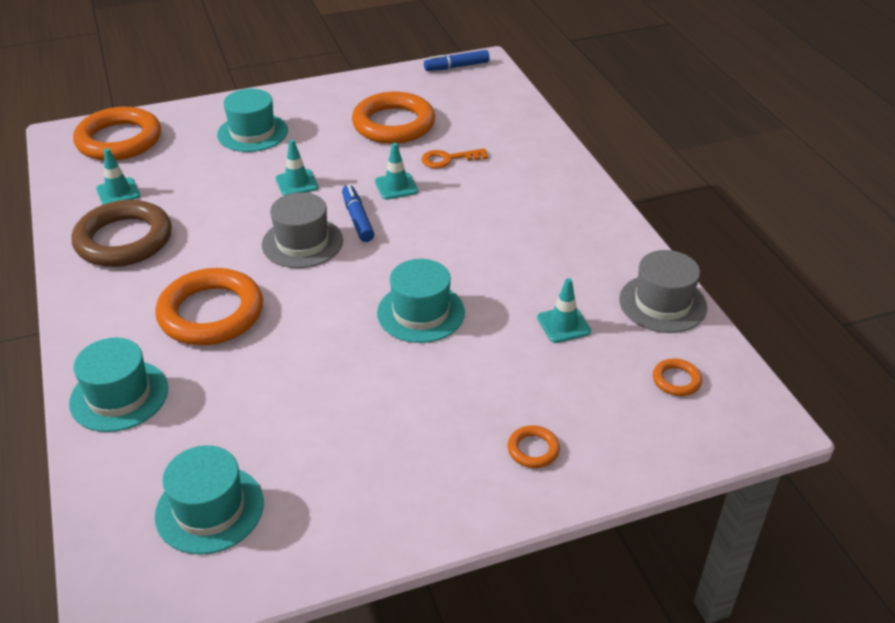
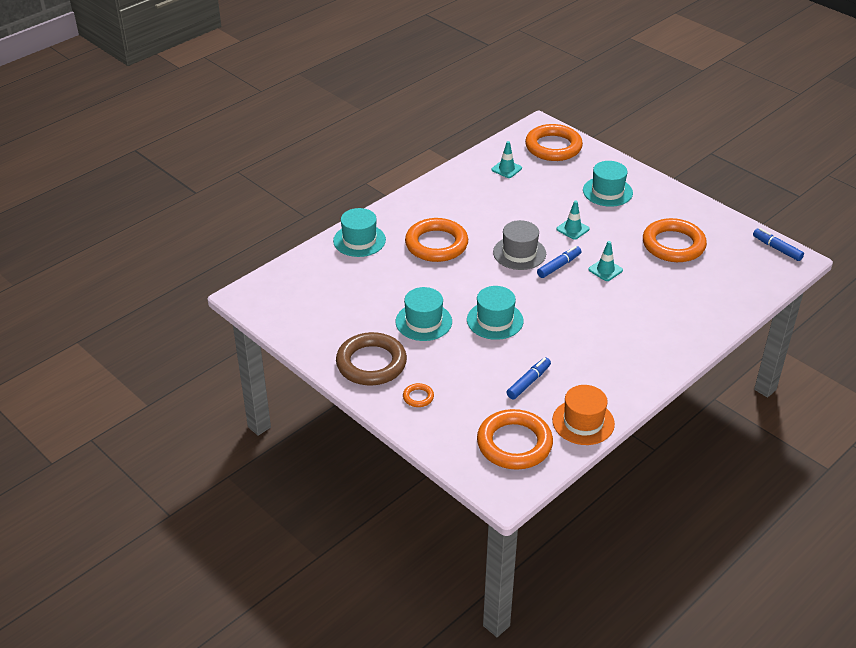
camera: 65 degrees right, 0 degrees up
(124, 240) = (469, 190): brown ring -> brown ring (371, 363)
(209, 509) = (311, 299): turquoise hat -> turquoise hat (423, 322)
(448, 159) = (655, 282): orange key -> none
(563, 325) = (528, 382): turquoise traffic cone -> blue marker
(662, 303) = (583, 422): grey hat -> orange hat
(676, 380) = (514, 444): orange ring -> orange ring, size x2.33

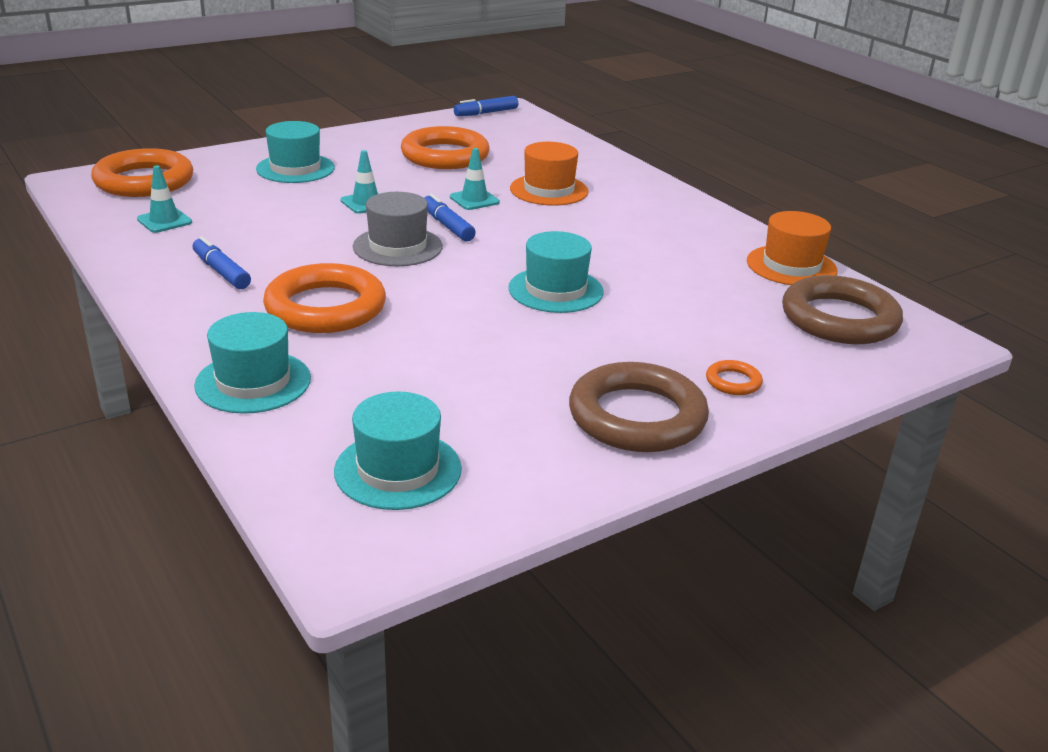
camera: 80 degrees left, 10 degrees down
(423, 322) = (536, 349): turquoise hat -> turquoise hat (398, 470)
(514, 444) = (839, 319): orange ring -> brown ring
(528, 382) = (706, 288): blue marker -> blue marker (221, 272)
(643, 299) = (549, 190): none -> orange hat

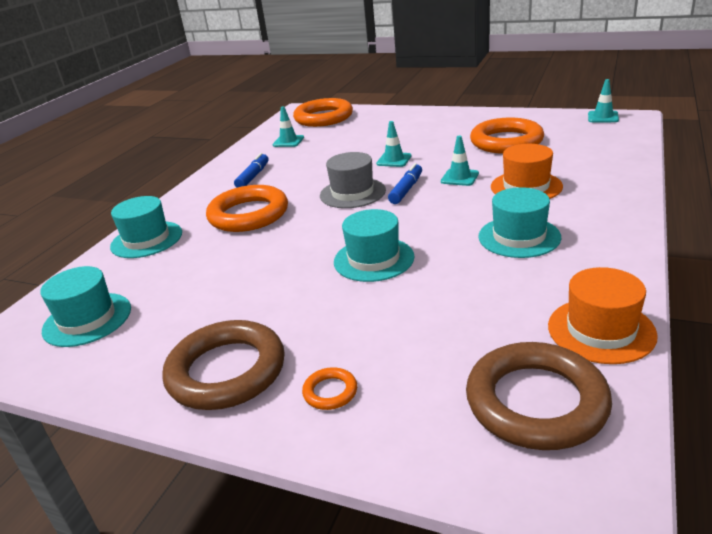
camera: 60 degrees right, 0 degrees up
(295, 168) = (403, 128): turquoise hat -> turquoise hat (519, 237)
(486, 113) = (603, 117): blue marker -> turquoise traffic cone

